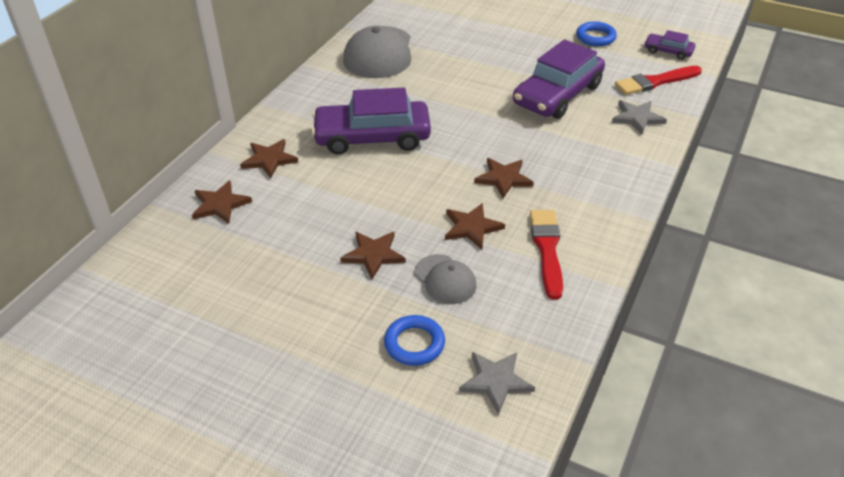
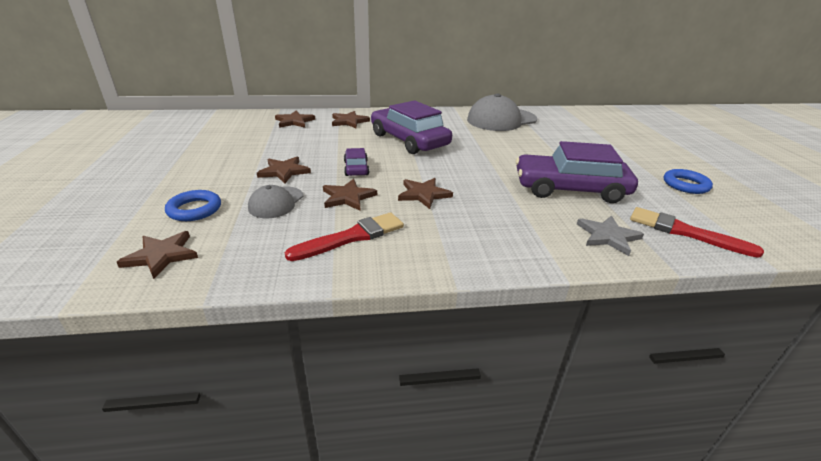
camera: 55 degrees right, 10 degrees down
(495, 381) = (161, 255): grey star -> brown star
(668, 51) = (750, 227): purple car -> purple car (356, 168)

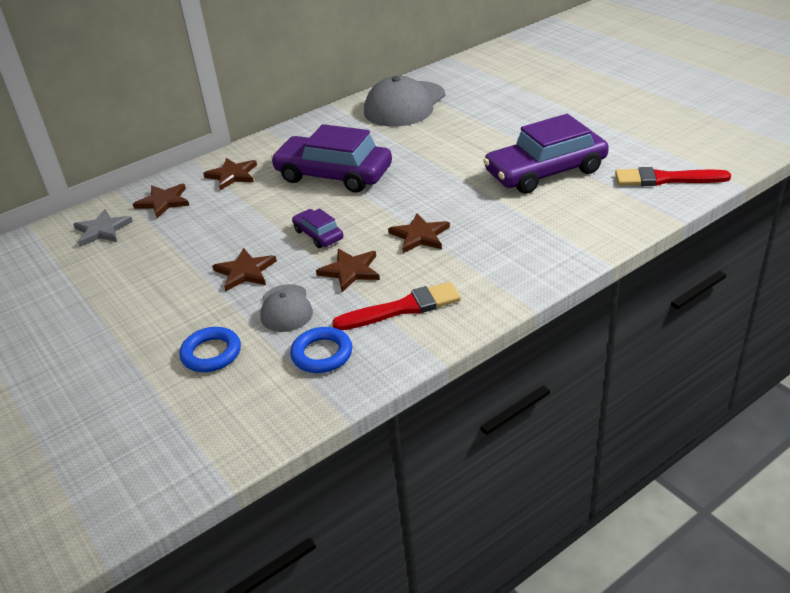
camera: 25 degrees left, 5 degrees up
(161, 255) = (249, 407): brown star -> none
(351, 237) = (402, 308): red brush -> red brush turned 45 degrees clockwise
(608, 236) = (611, 210): grey star -> grey star (102, 230)
(685, 185) = (638, 125): blue ring -> blue ring (322, 354)

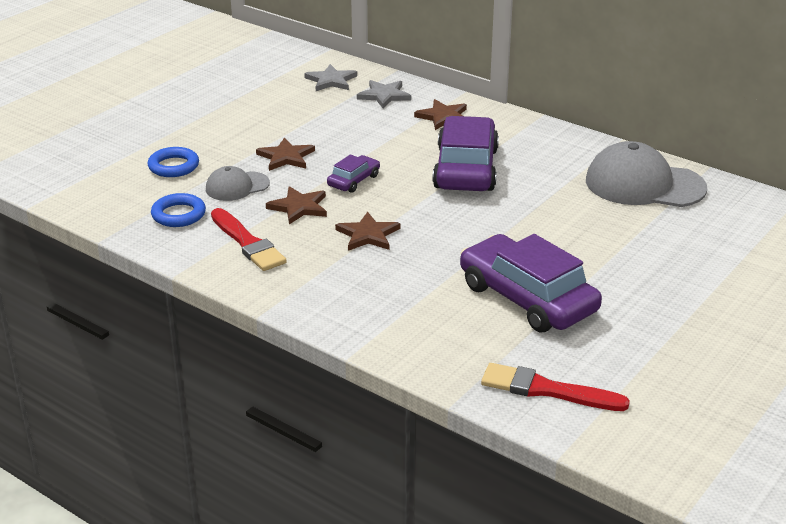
camera: 70 degrees right, 5 degrees down
(163, 202) = (384, 95): brown star -> grey star
(666, 179) = (547, 390): red brush -> red brush turned 60 degrees counterclockwise

